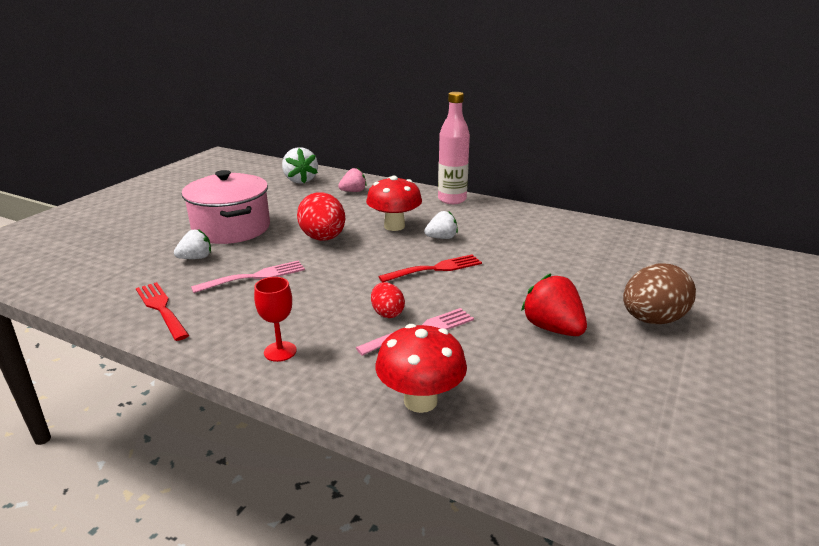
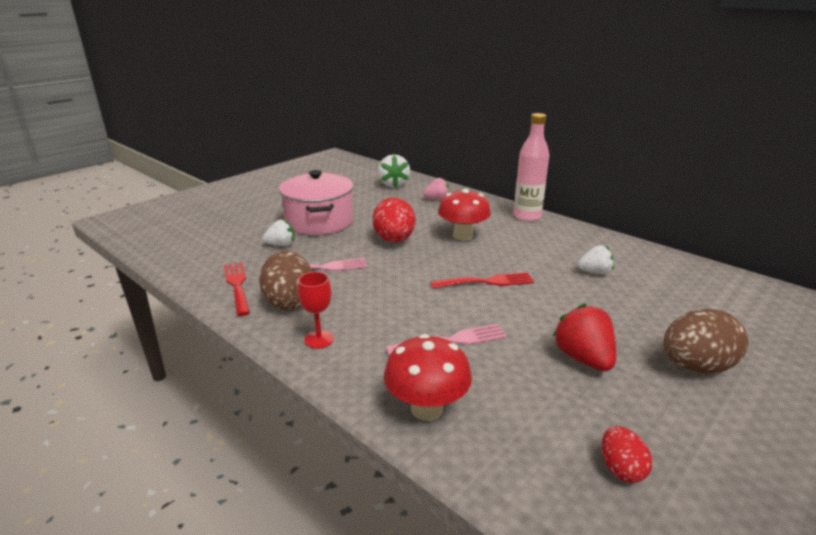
camera: 15 degrees right, 0 degrees up
(230, 317) = (289, 301): none -> brown egg
(387, 313) = (426, 318): red egg -> red egg (621, 469)
(441, 238) = (503, 252): white strawberry -> white strawberry (595, 272)

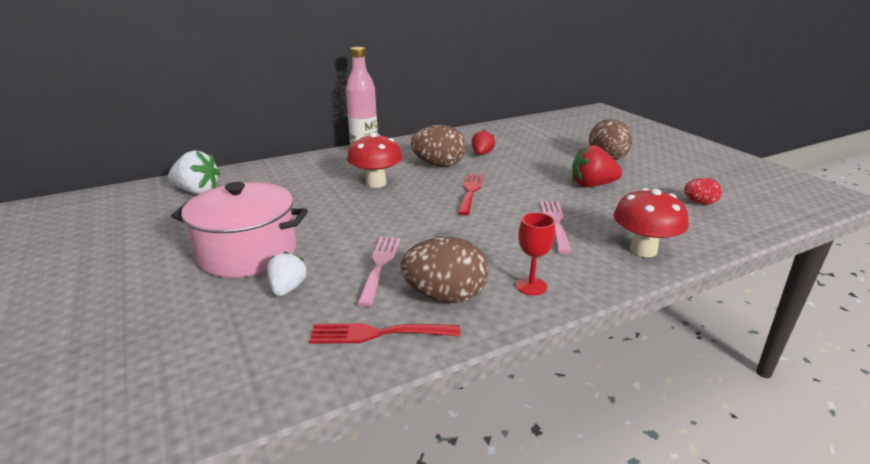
camera: 70 degrees left, 0 degrees up
(394, 240) = (351, 216): red egg -> none
(437, 199) = (275, 177): pink strawberry -> none
(535, 255) = (439, 165): none -> brown egg
(595, 272) = (482, 154): white strawberry -> red strawberry

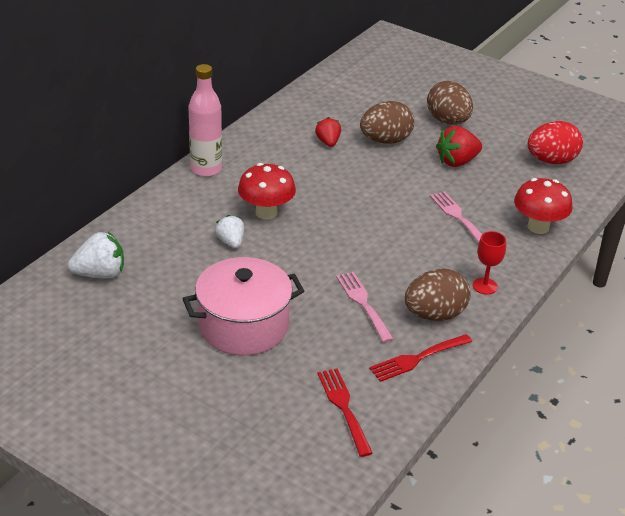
camera: 30 degrees left, 10 degrees up
(287, 288) = (316, 347): white strawberry -> white strawberry (231, 242)
(439, 165) = (301, 170): brown egg -> brown egg (385, 140)
(470, 192) = (362, 199): red fork -> red fork (344, 408)
(700, 203) = (551, 161): red egg -> red egg, size x1.82

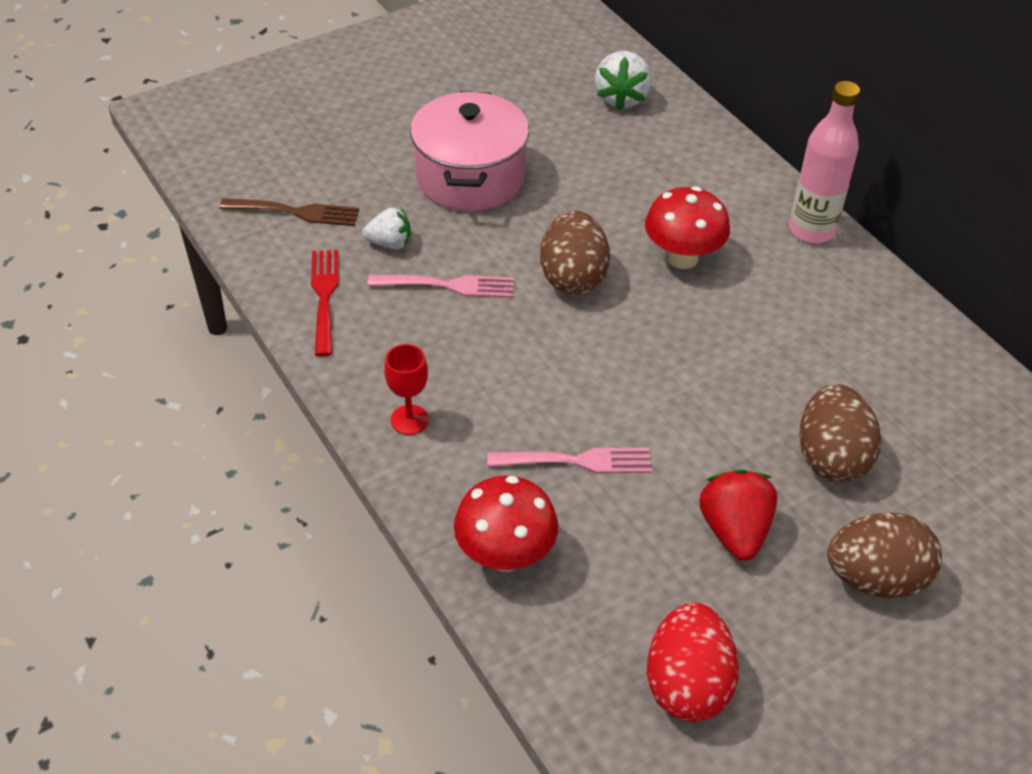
camera: 115 degrees right, 10 degrees up
(231, 242) = (632, 209): white strawberry -> white strawberry (390, 243)
(328, 142) = (846, 381): red strawberry -> none
(344, 408) = (295, 212): red fork -> brown fork
(434, 314) = (387, 343): brown egg -> brown egg (573, 277)

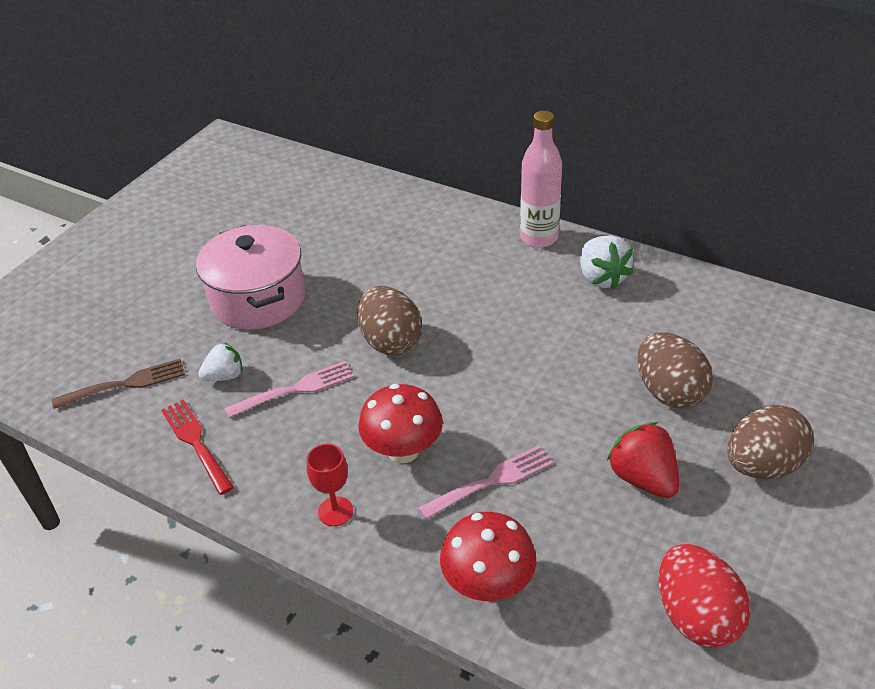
camera: 25 degrees left, 5 degrees down
(621, 98) = (337, 197): white strawberry -> white strawberry (601, 278)
(682, 257) = (462, 294): red mushroom -> red mushroom (403, 451)

